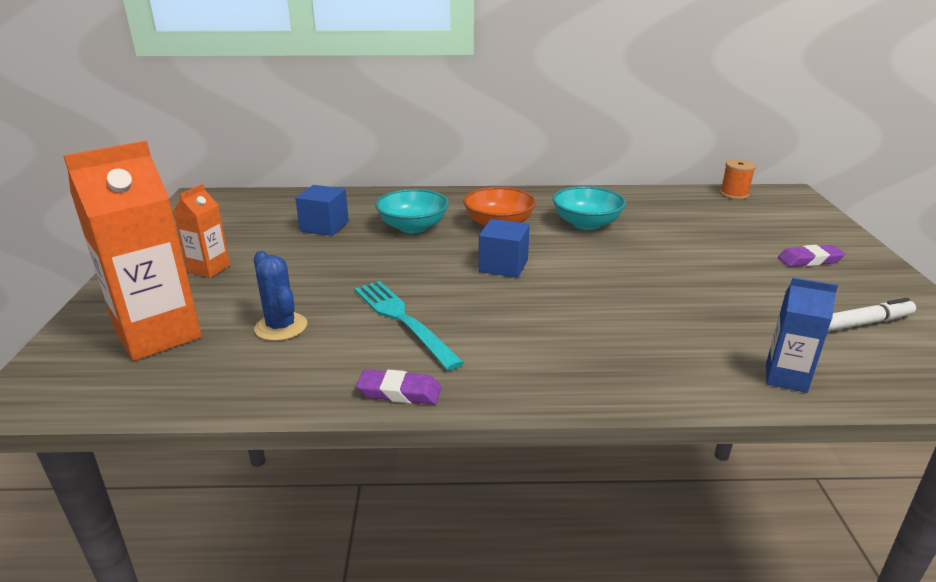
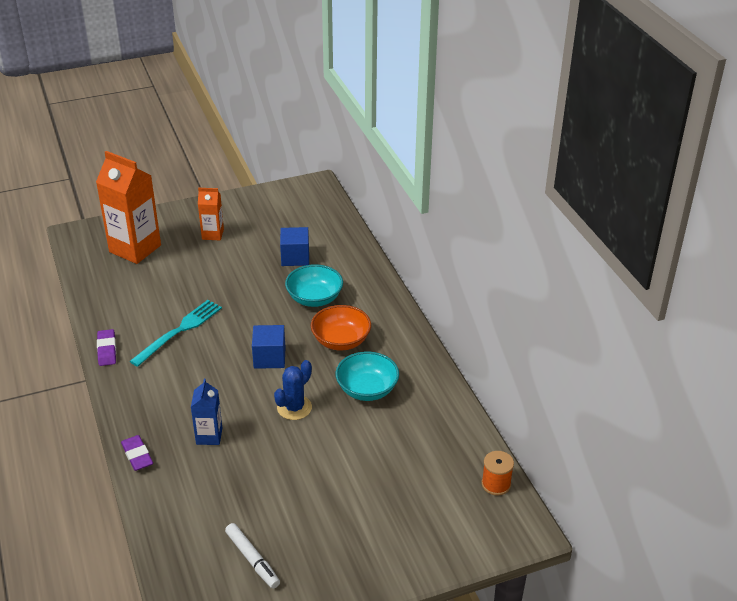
camera: 70 degrees right, 10 degrees up
(281, 327) = (156, 287): blue cactus -> blue cactus (294, 408)
(786, 378) = (164, 511): blue carton -> blue carton (209, 436)
(809, 260) = (356, 535): purple eraser -> purple eraser (137, 455)

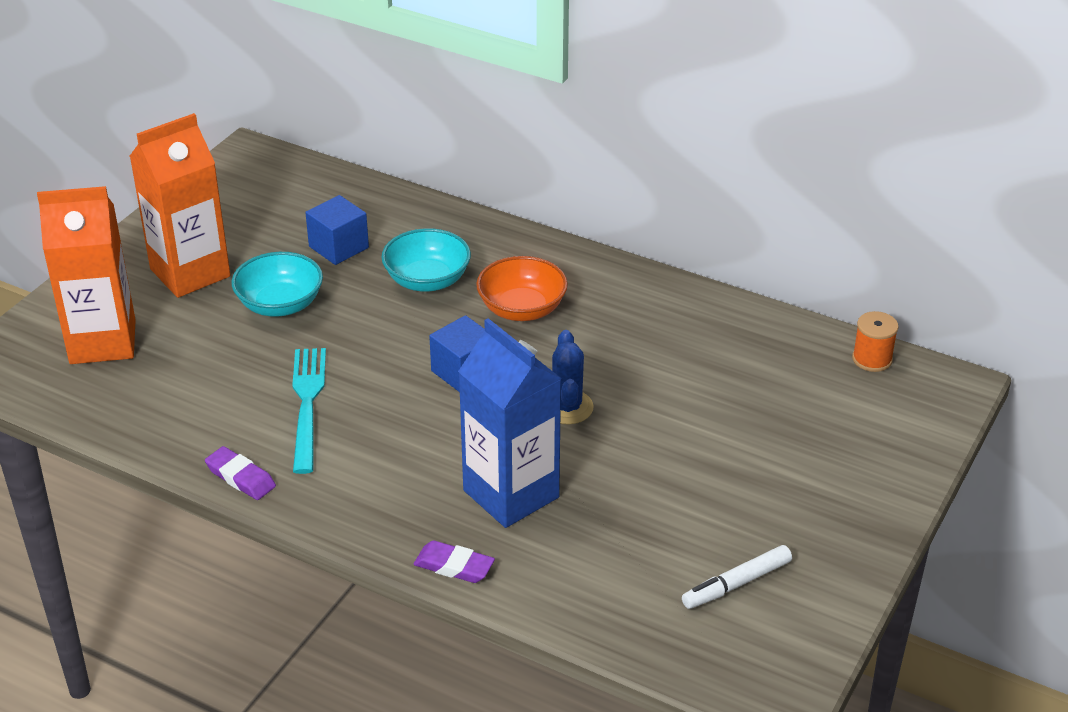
camera: 40 degrees left, 0 degrees up
(209, 436) = (511, 494): blue carton -> blue carton, size x1.91
(212, 234) = (190, 273): orange carton -> orange carton, size x1.91
(252, 559) = (736, 584): white marker -> white marker turned 135 degrees clockwise
(367, 389) = (621, 343): turquoise bowl -> turquoise bowl (280, 304)

